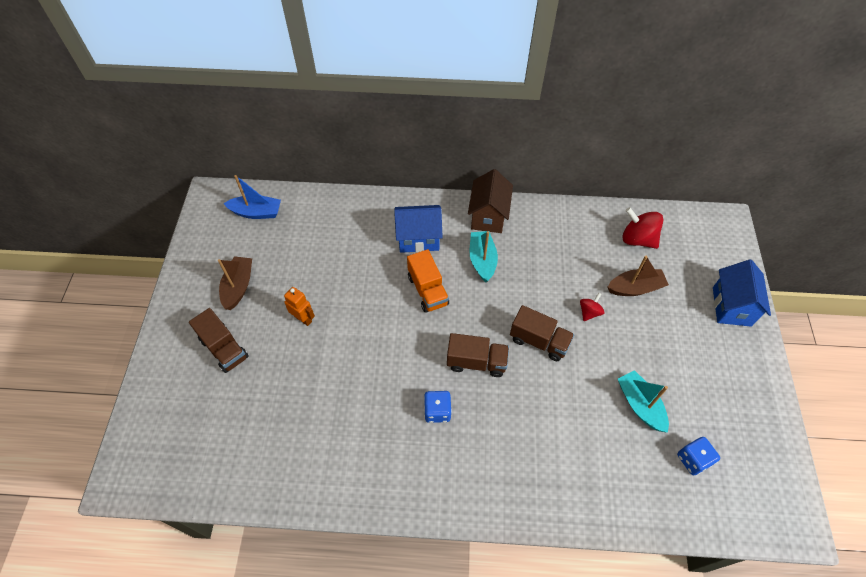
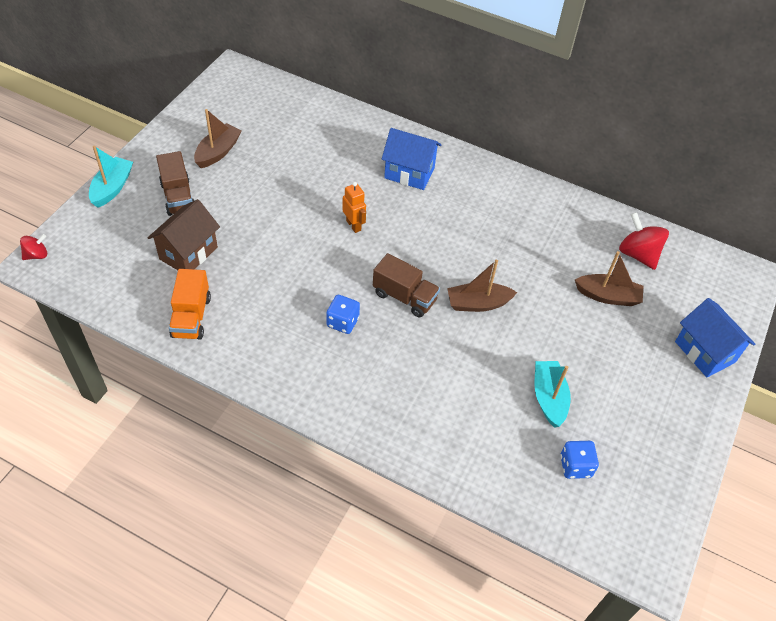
camera: 20 degrees right, 5 degrees down
(256, 212) = (268, 97): blue boat -> none
(303, 319) = (262, 199): orange robot -> orange robot (353, 225)
(428, 290) = (392, 219): orange truck -> orange truck (191, 317)
(482, 260) = (462, 214): turquoise boat -> turquoise boat (112, 188)
(488, 216) = (491, 178): brown house -> brown house (188, 253)
(539, 341) = (478, 303): brown truck -> brown boat
(589, 312) = (545, 299): red spinning top -> red spinning top (37, 255)
(731, 306) = (704, 352): blue house -> blue house turned 60 degrees counterclockwise

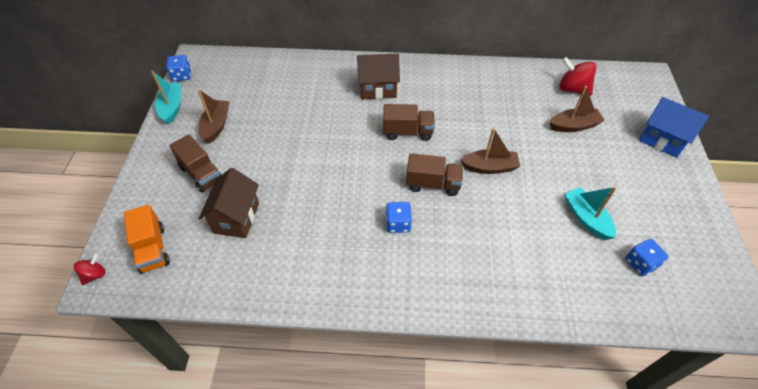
camera: 20 degrees left, 0 degrees up
(112, 188) = (138, 188): turquoise boat -> turquoise boat (172, 107)
(191, 317) = (269, 272): orange truck -> orange truck (152, 249)
(211, 85) = (182, 75): none -> blue dice
(353, 225) = (360, 143): orange robot -> none
(409, 173) = (378, 89): blue house -> brown house
(412, 232) = (407, 132): none -> brown truck
(478, 303) = (489, 167): brown boat -> brown boat turned 150 degrees counterclockwise

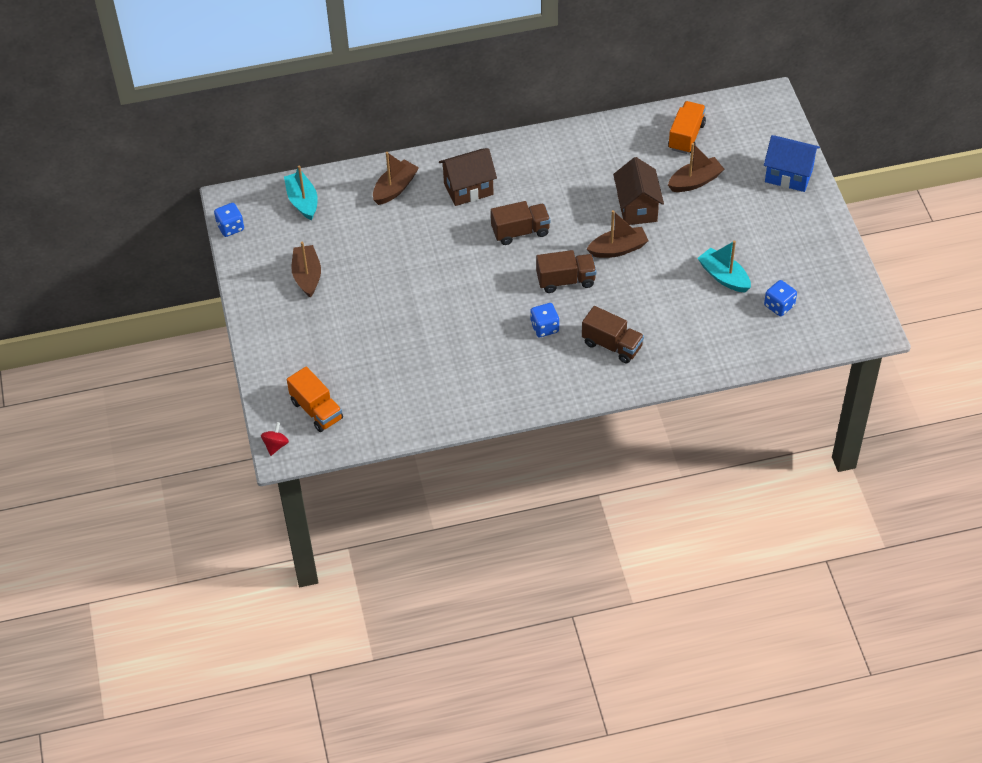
camera: 15 degrees left, 0 degrees up
(172, 107) = (243, 268): turquoise boat -> turquoise boat (302, 201)
(201, 174) = (322, 330): brown truck -> brown truck (612, 345)
(236, 218) = (382, 362): brown house -> brown house (637, 208)
(320, 76) = (395, 188): none -> brown boat
(572, 89) = (686, 136): red spinning top -> orange truck

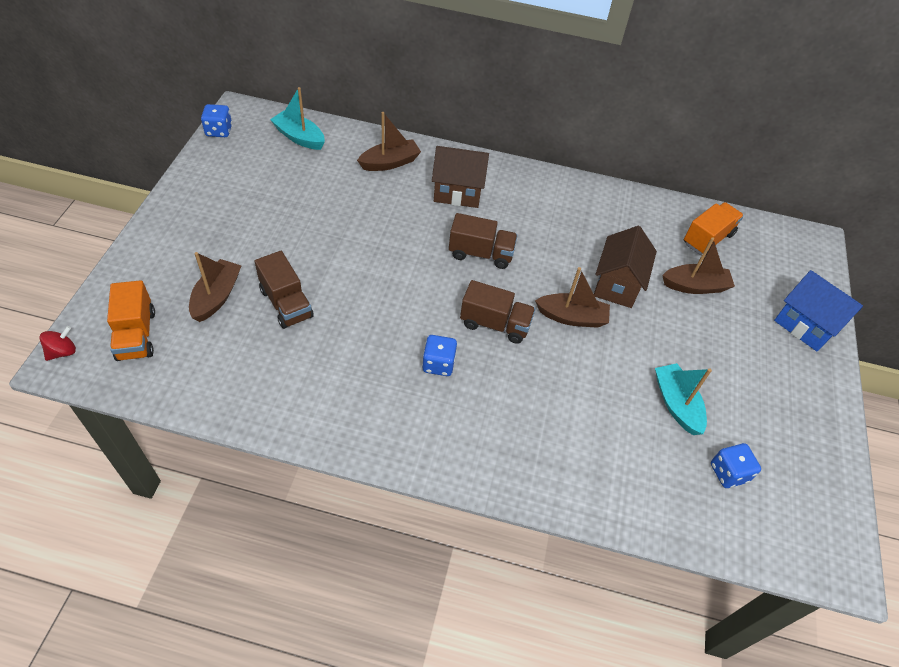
camera: 20 degrees right, 0 degrees up
(302, 201) = (299, 137): turquoise boat -> turquoise boat turned 60 degrees counterclockwise
(307, 276) = (246, 201): brown boat -> brown boat (216, 297)
(612, 345) = (500, 422): brown truck -> brown truck (286, 303)

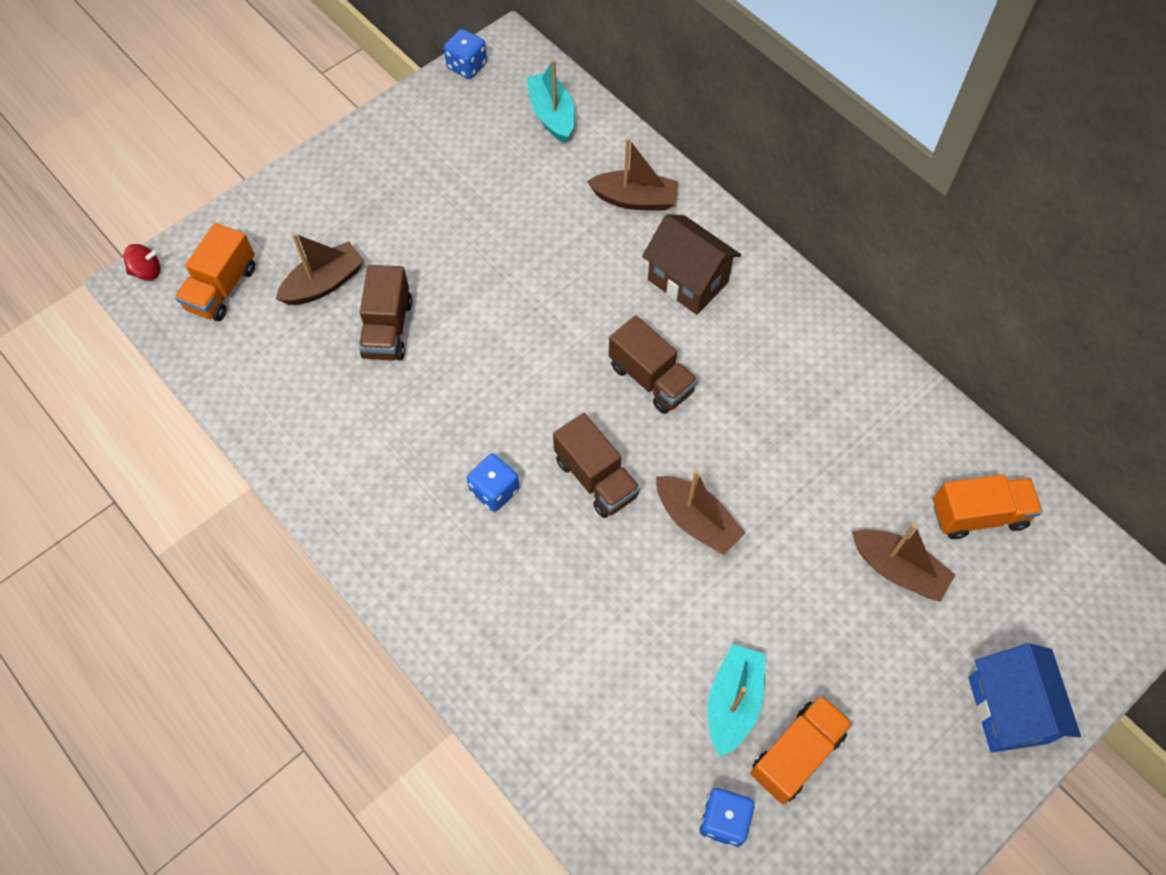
camera: 40 degrees right, 10 degrees up
(617, 285) = (791, 510): brown house -> none
(731, 411) = (796, 753): none -> orange truck

